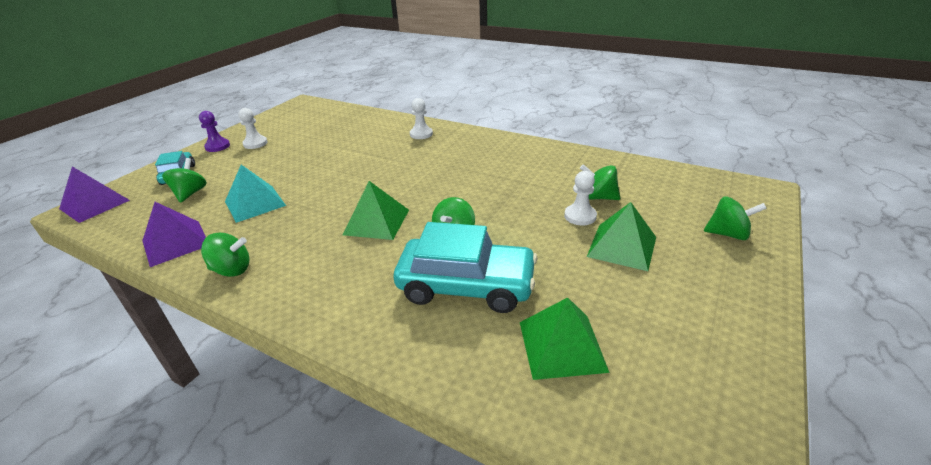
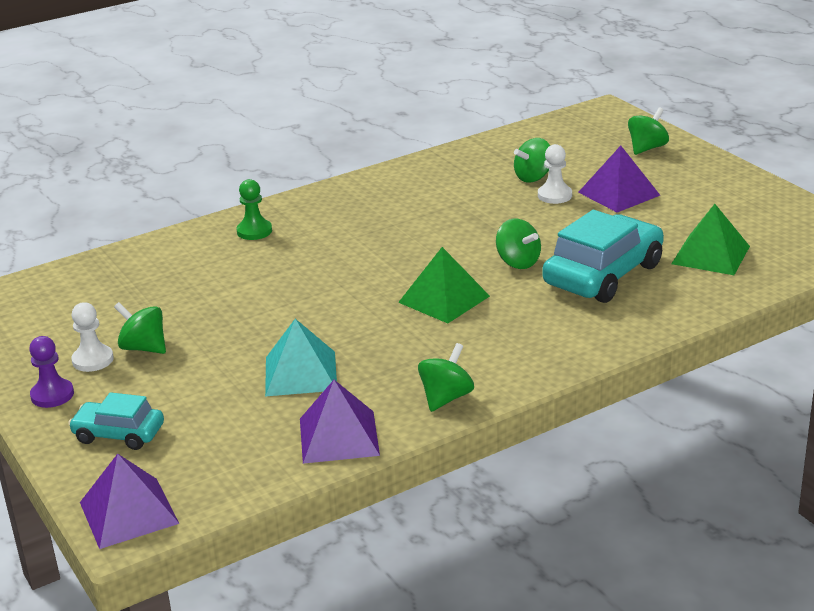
camera: 60 degrees left, 5 degrees down
(190, 193) = (204, 424): green spinning top -> green spinning top (144, 348)
(421, 134) = (254, 231): white pawn -> green pawn
(622, 246) = (619, 193): green pyramid -> purple pyramid

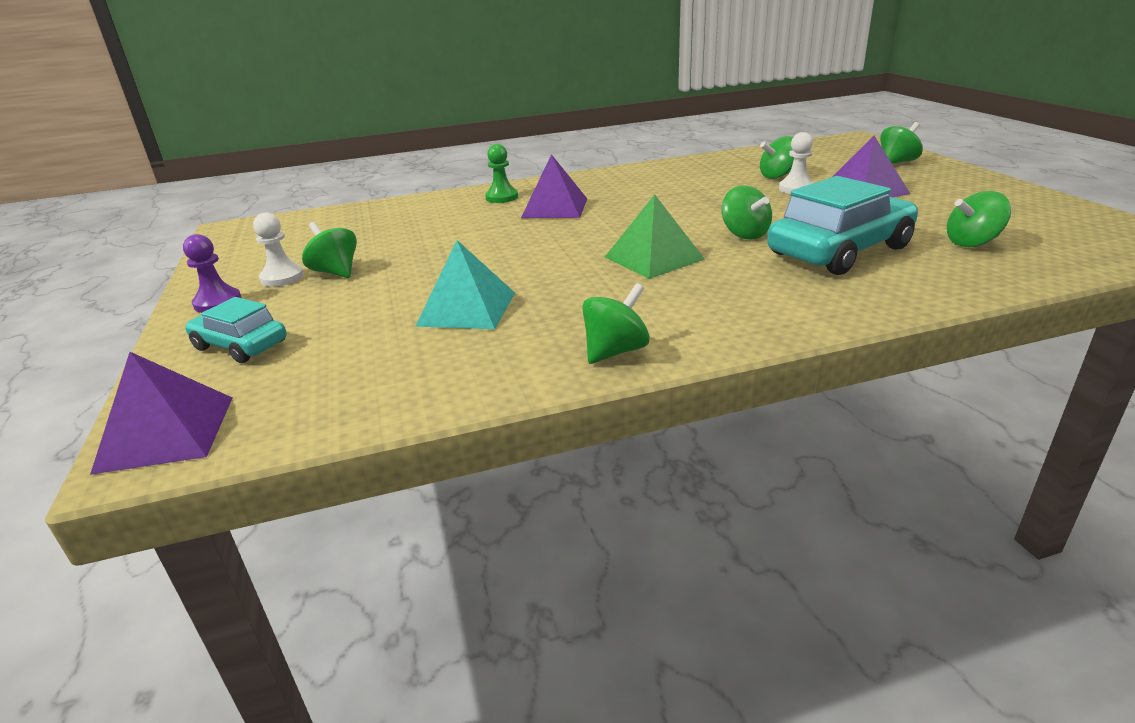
camera: 15 degrees right, 0 degrees up
(339, 436) = (466, 378): purple pyramid -> purple pyramid (555, 208)
(710, 255) = (972, 243): green pyramid -> green spinning top

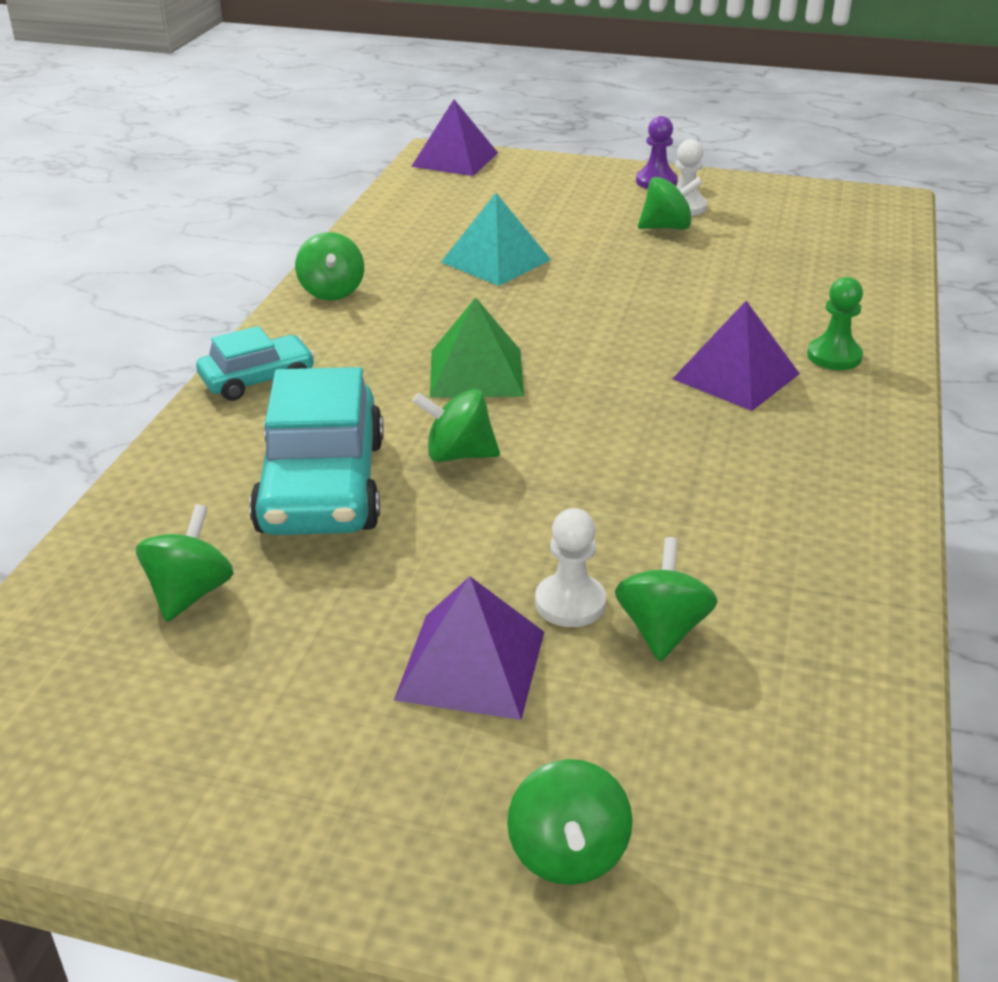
camera: 120 degrees right, 5 degrees up
(240, 345) = (553, 183): turquoise car -> turquoise car (257, 379)

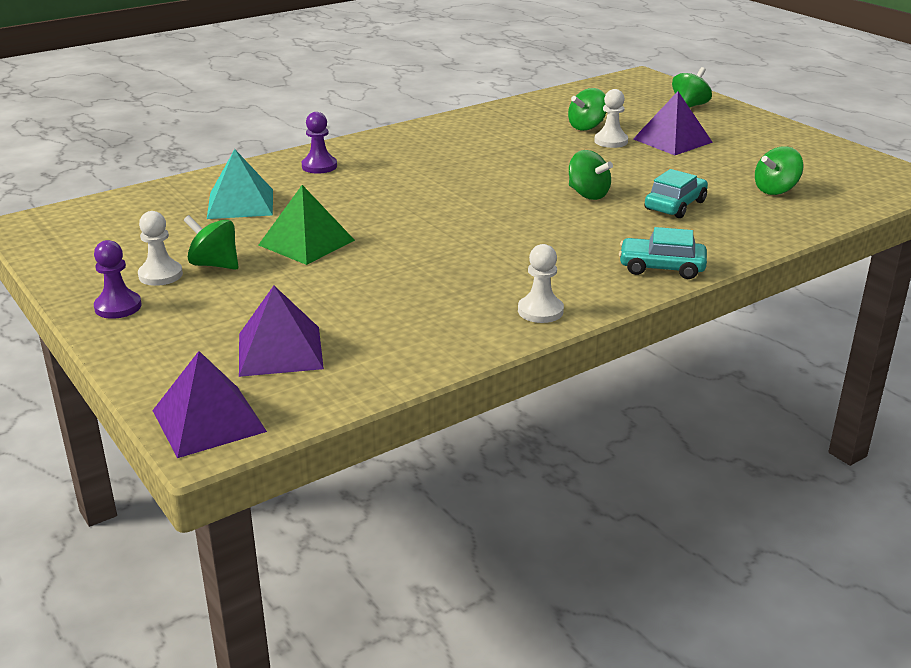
camera: 140 degrees left, 5 degrees down
(322, 486) = (675, 205): turquoise car -> turquoise car, size x0.56
(332, 291) = (540, 311): green spinning top -> white pawn
(476, 373) = (520, 224): green pyramid -> green pyramid (306, 242)
(496, 260) = (383, 288): turquoise pyramid -> turquoise pyramid (240, 203)
(735, 376) = (387, 176): purple pyramid -> purple pyramid (280, 351)
(834, 356) = (319, 166): green pawn -> purple pawn

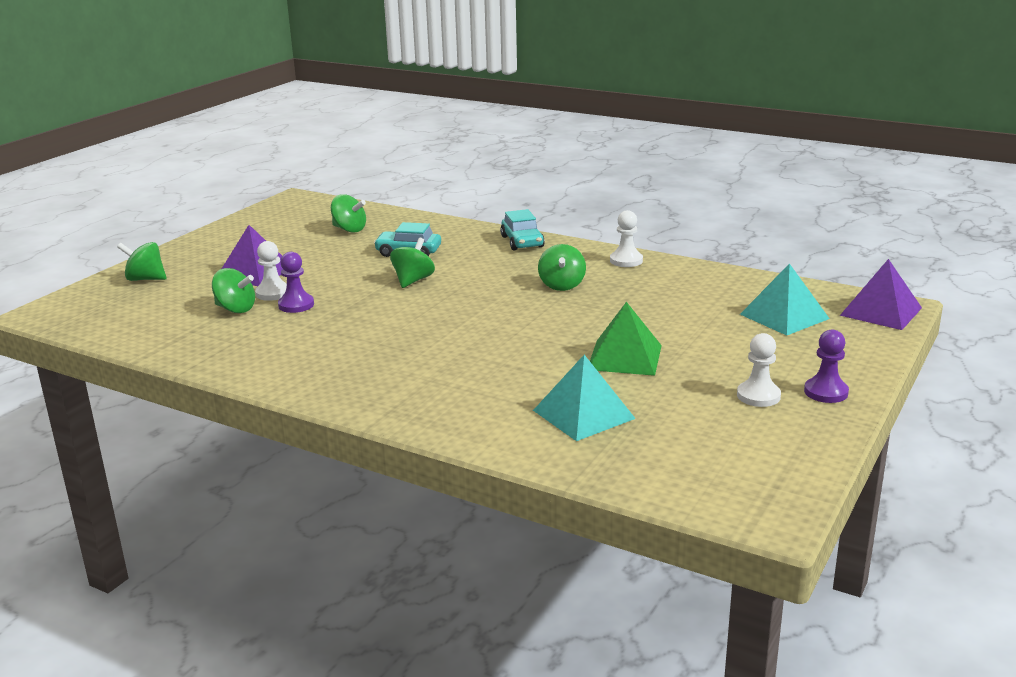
camera: 115 degrees left, 5 degrees down
(214, 264) = (711, 380): green spinning top -> green spinning top (561, 285)
(280, 351) = (784, 316): purple pyramid -> turquoise pyramid
(319, 166) = (449, 406): purple pawn -> purple pawn (296, 305)

